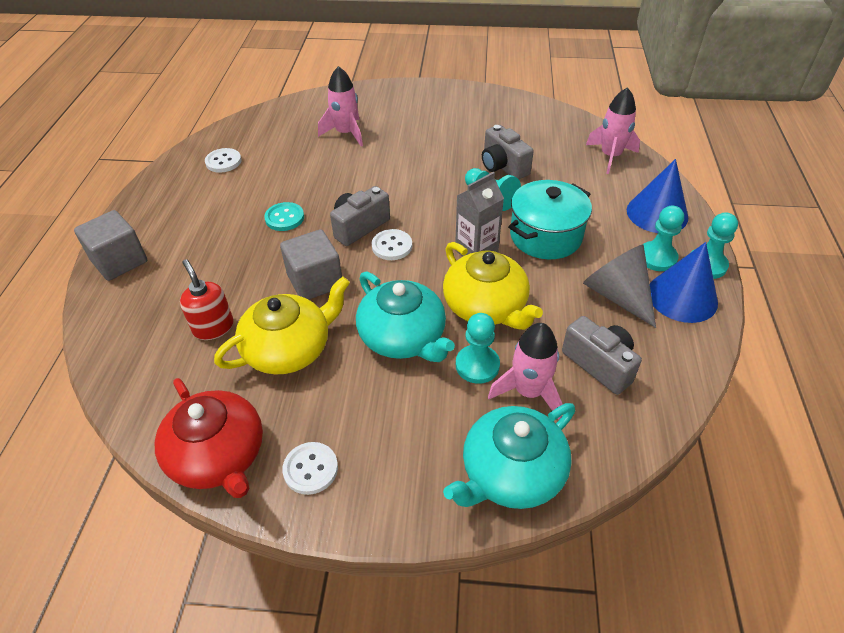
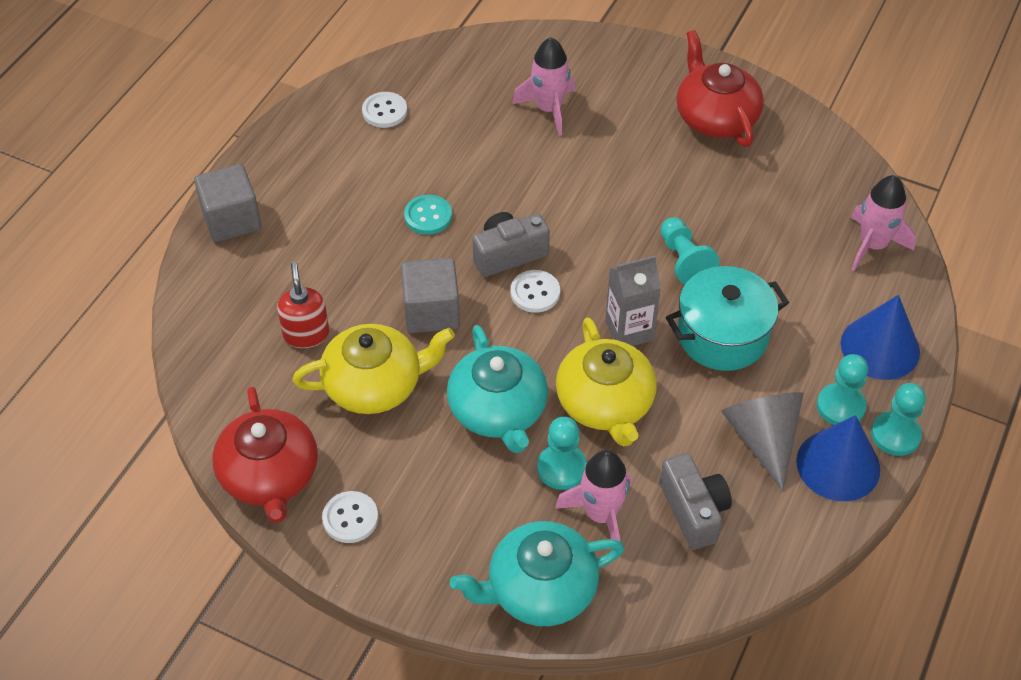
camera: 20 degrees right, 5 degrees up
(463, 112) = (715, 117): none -> red teapot
(503, 166) = (723, 219): grey camera -> none

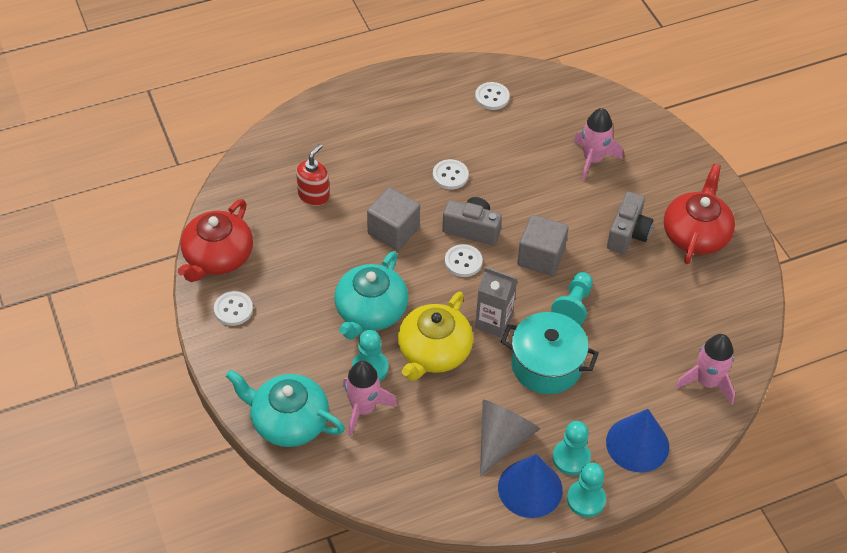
camera: 40 degrees right, 0 degrees up
(232, 220) = (341, 104): grey cube -> grey cube (541, 257)
(375, 385) = (320, 249): yellow teapot -> none
(428, 216) = (450, 175): turquoise button -> white button
(693, 511) = (416, 447): grey camera -> grey camera (627, 233)

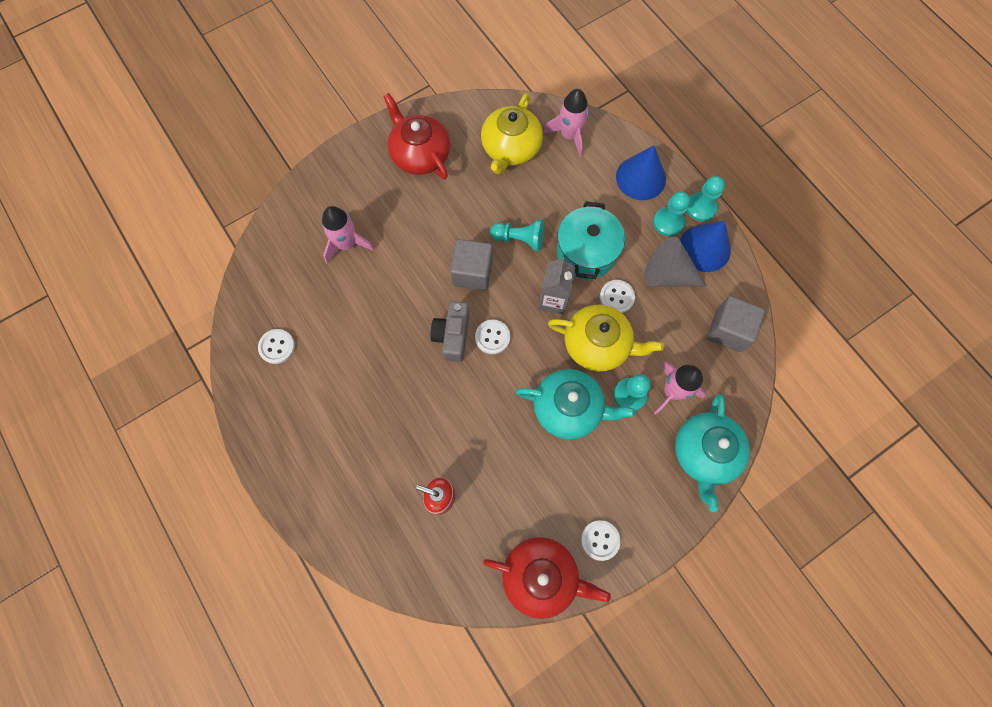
camera: 100 degrees left, 20 degrees up
(393, 231) = (470, 408): grey cube -> grey cube (728, 330)
(450, 175) = (389, 368): white button -> white button (617, 297)
(627, 233) = (430, 206): grey camera -> none
(695, 319) = (510, 148): none -> yellow teapot
(696, 234) = (420, 154): red teapot -> red teapot turned 45 degrees clockwise

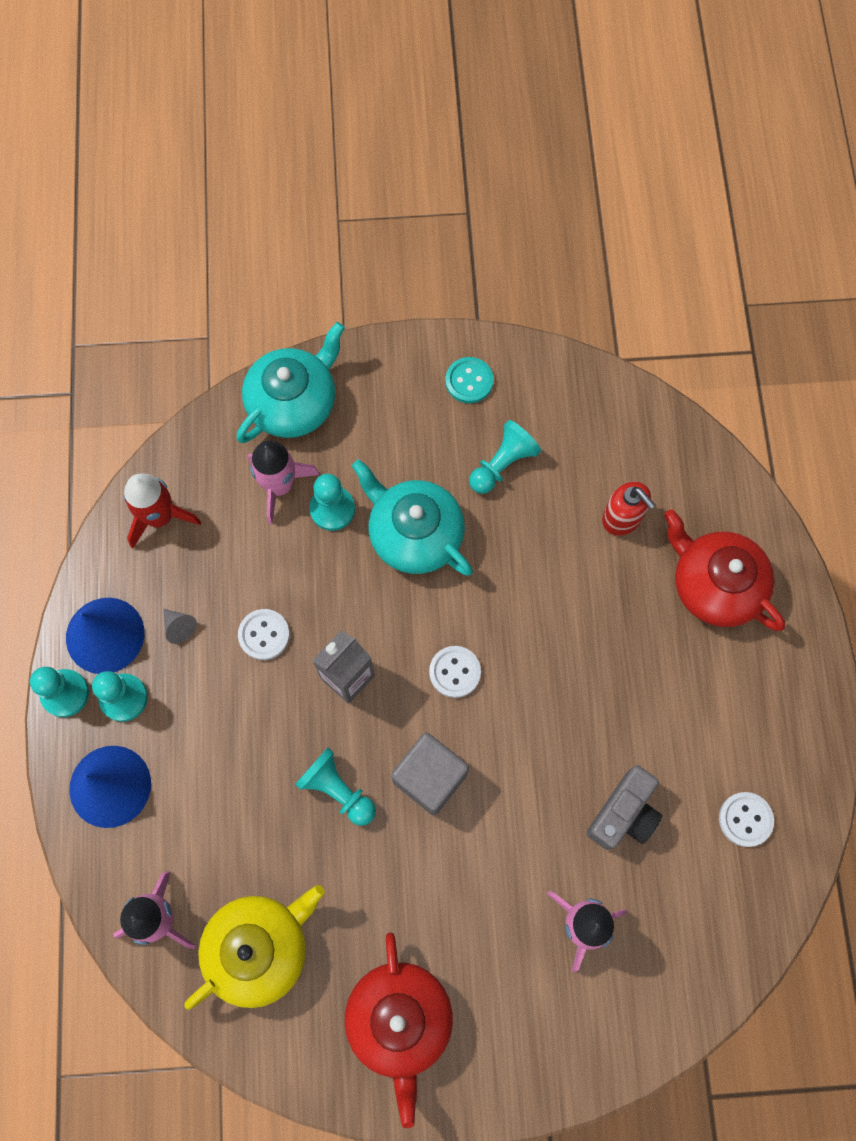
camera: 150 degrees left, 0 degrees up
(453, 336) = (505, 702): grey camera -> grey camera (623, 813)
(541, 489) = (502, 464): none -> turquoise pawn
(541, 576) = (554, 381): red teapot -> red teapot (715, 584)
(586, 252) = (261, 719): turquoise pot -> none
(597, 344) = (329, 589): yellow teapot -> none
(600, 540) = (469, 381): white button -> turquoise button
(667, 275) = (179, 627): grey cone -> grey cone, size x0.44
(728, 330) = (160, 517): grey cube -> red rocket

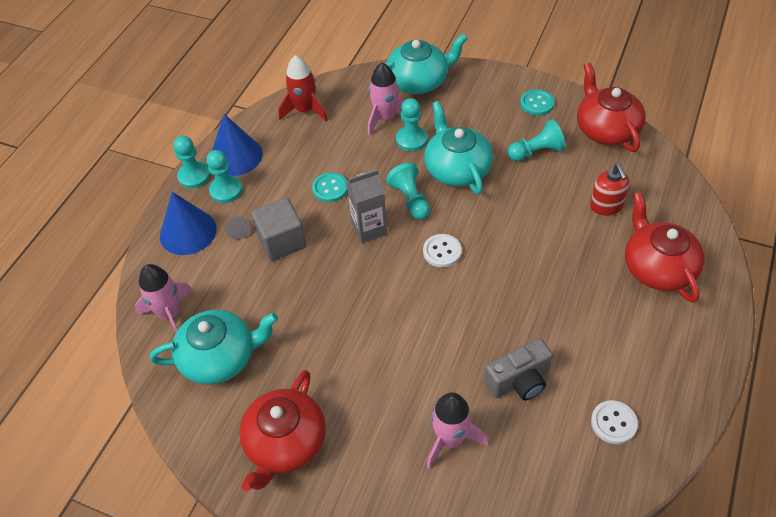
camera: 30 degrees right, 20 degrees down
(179, 627) = (281, 167): grey cone -> grey cone (239, 230)
(259, 948) = (220, 357): yellow teapot -> turquoise teapot
(264, 635) = (330, 188): white button -> turquoise button
(337, 790) = (325, 288): turquoise pawn -> turquoise pawn (410, 200)
(430, 777) = (391, 304): grey cube -> grey cube (282, 241)
(574, 390) = (606, 129): none -> red teapot

